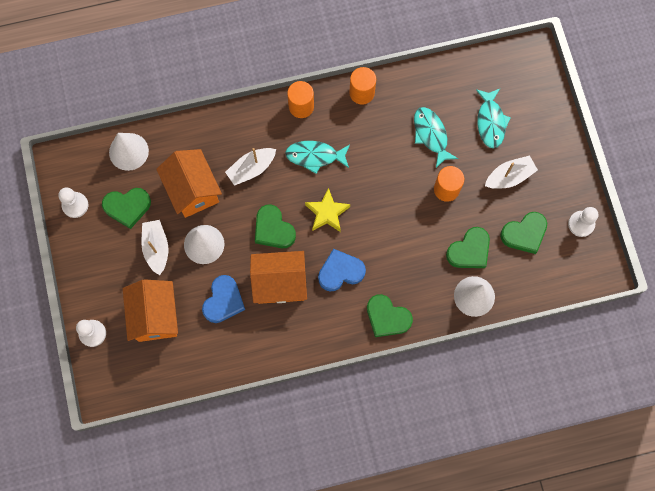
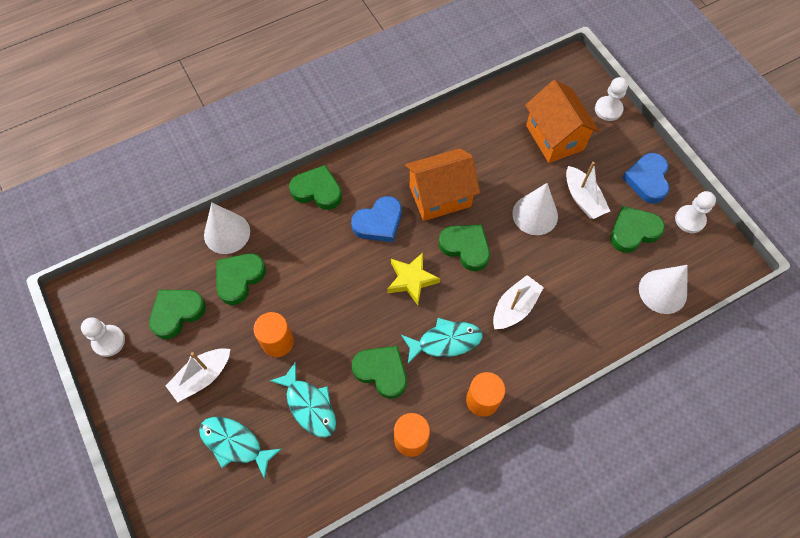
camera: 165 degrees right, 10 degrees down
(193, 190) = (571, 267): orange house -> none
(223, 301) = (492, 166): blue heart -> blue heart (647, 180)
(370, 146) = (381, 372): none -> green heart
(490, 122) = (235, 443): turquoise fish -> turquoise fish turned 45 degrees counterclockwise

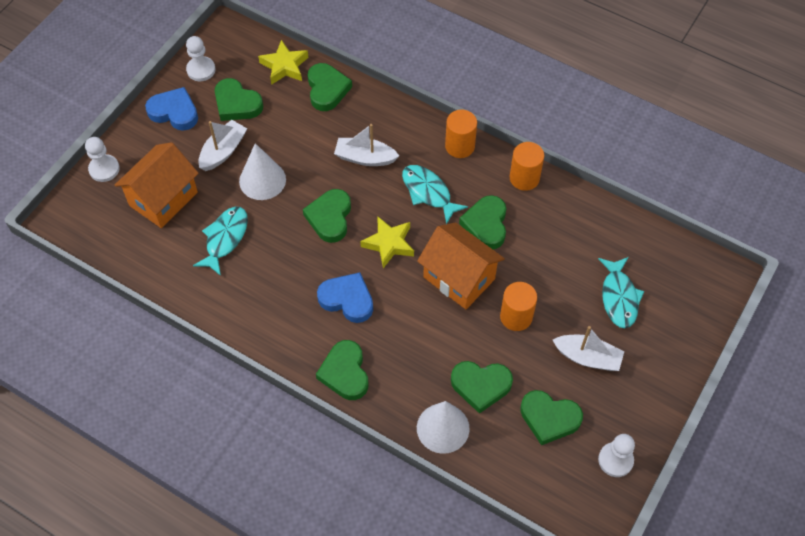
camera: 120 degrees left, 5 degrees down
(309, 405) = (550, 261): turquoise fish -> turquoise fish (225, 238)
(440, 196) = (287, 263): orange house -> orange house (459, 278)
(614, 315) = (327, 89): none -> green heart
(647, 180) = (174, 112): blue heart -> blue heart turned 135 degrees counterclockwise
(662, 291) = (284, 66): white cone -> yellow star

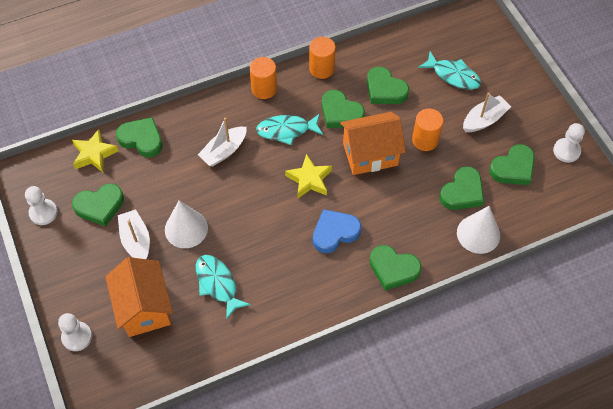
camera: 55 degrees left, 0 degrees up
(174, 112) = (67, 254): blue heart -> none
(330, 218) = (257, 203): green heart -> green heart (385, 90)

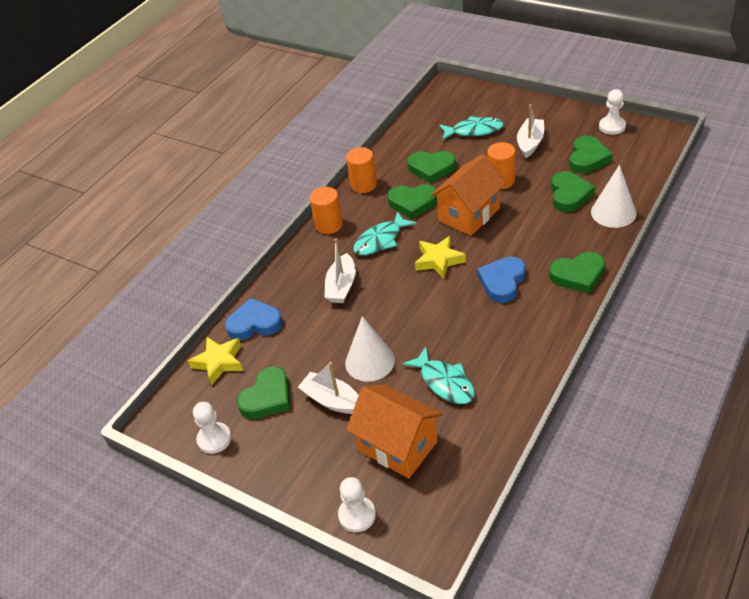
camera: 30 degrees left, 15 degrees down
(142, 139) = (254, 324): green heart -> blue heart
(217, 284) = (445, 382): turquoise fish -> turquoise fish turned 150 degrees counterclockwise

